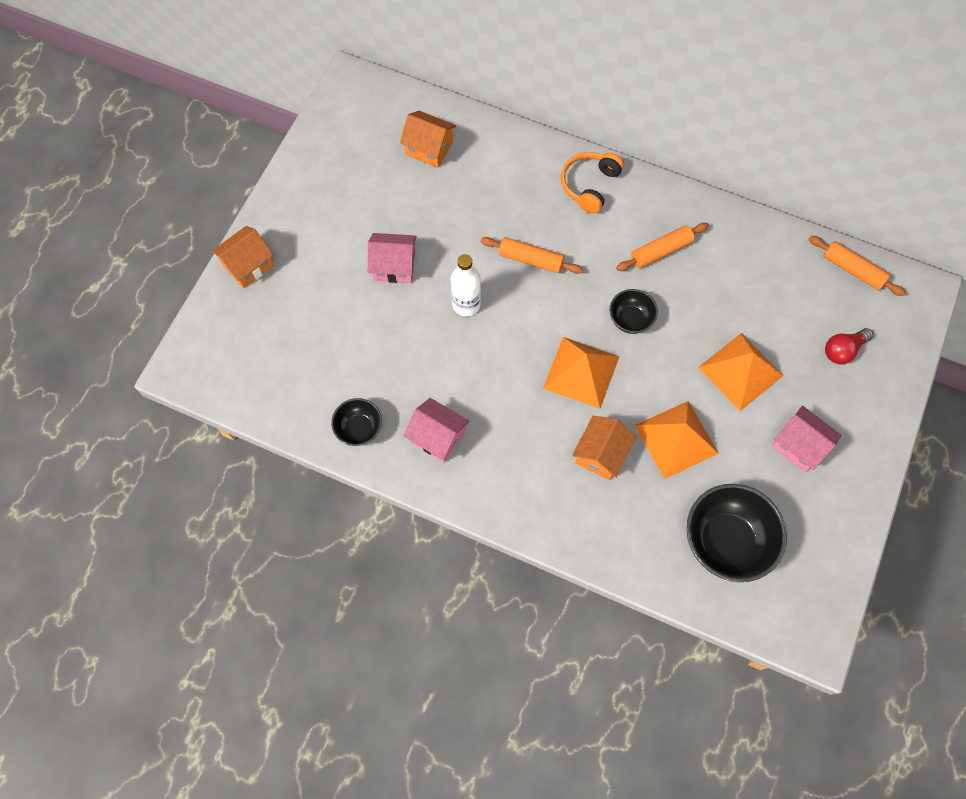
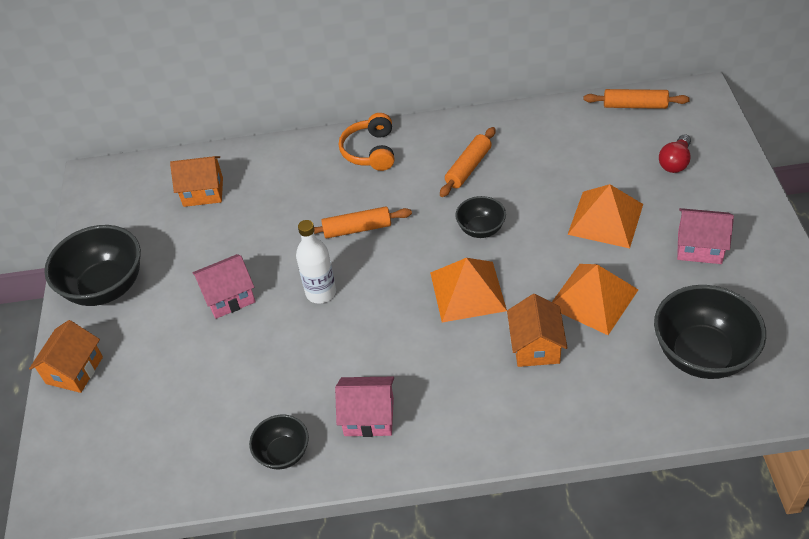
camera: 25 degrees left, 20 degrees down
(307, 200) = (106, 287): none -> black bowl

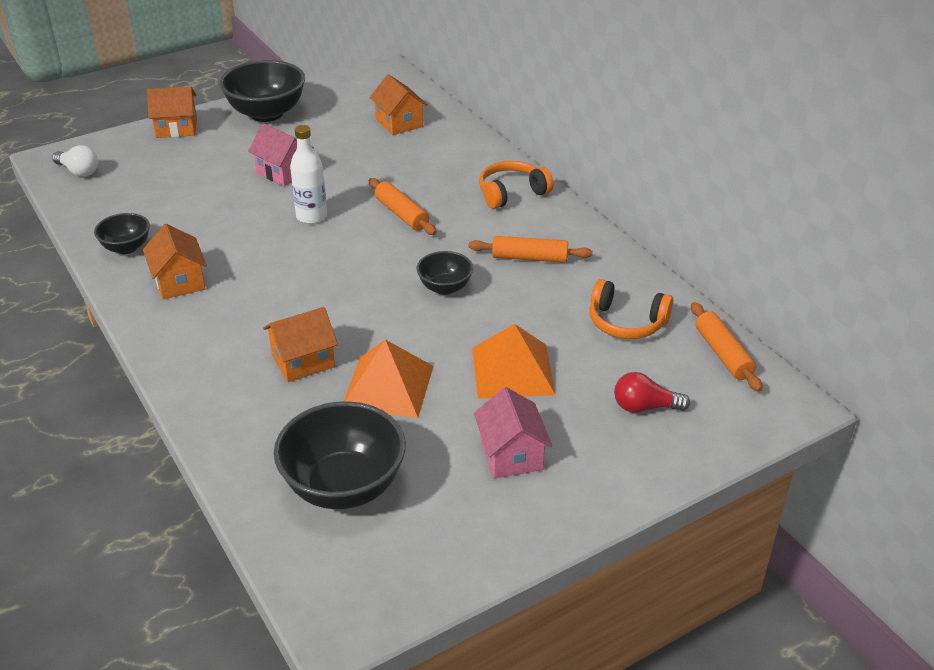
camera: 60 degrees right, 10 degrees down
(99, 478) = (78, 171): none -> white light bulb
(369, 417) = (179, 281): pink house -> orange house
(467, 291) = (355, 300): orange pyramid -> none
(577, 141) = (626, 322): none -> orange headphones

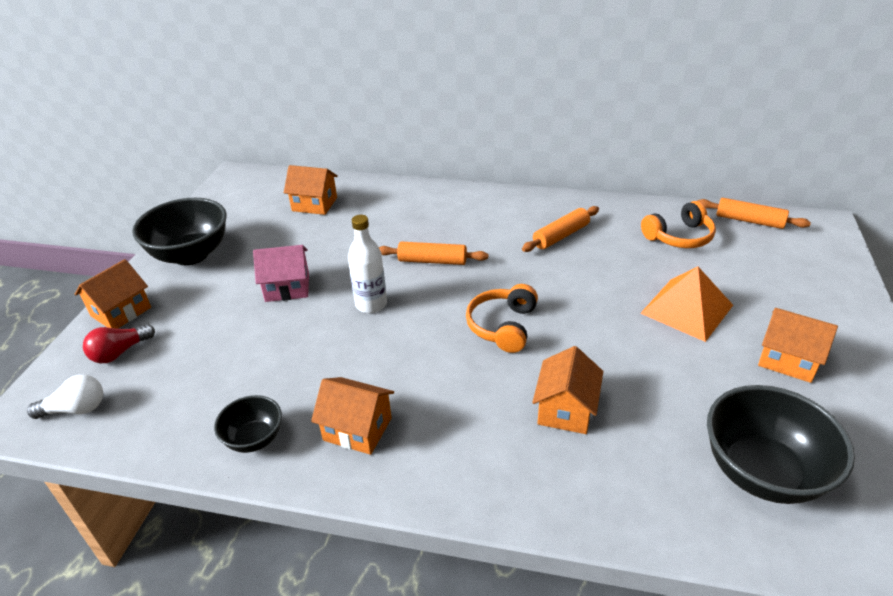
camera: 45 degrees left, 0 degrees up
(388, 386) = (647, 379): orange pyramid -> none
(445, 287) = (551, 288): black bowl -> none
(511, 193) = (475, 205): orange headphones -> orange headphones (503, 326)
(511, 455) = (788, 360): pink house -> orange house
(645, 407) = (780, 276): red light bulb -> red light bulb (120, 352)

